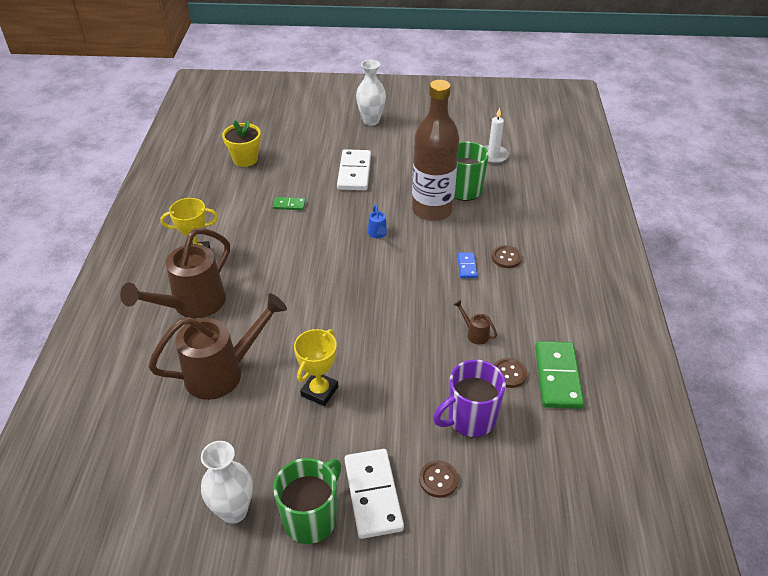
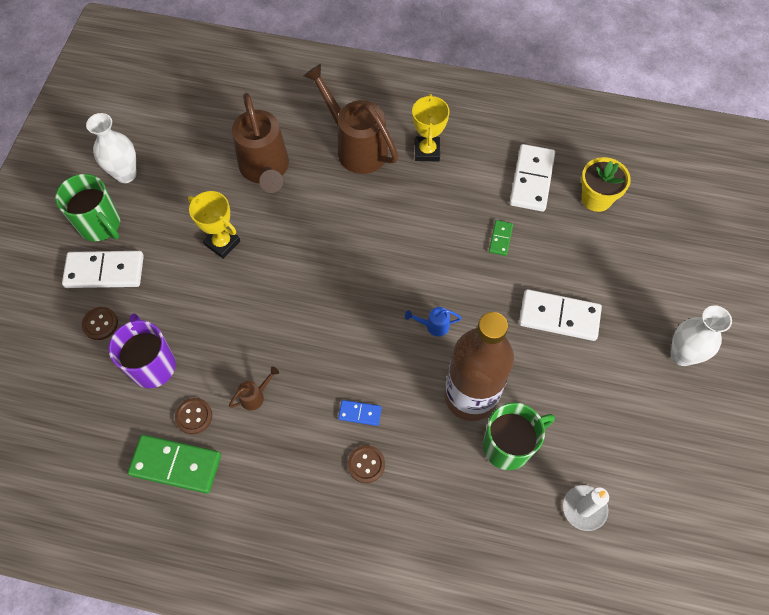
camera: 100 degrees right, 20 degrees up
(228, 192) = (532, 180): none -> white domino

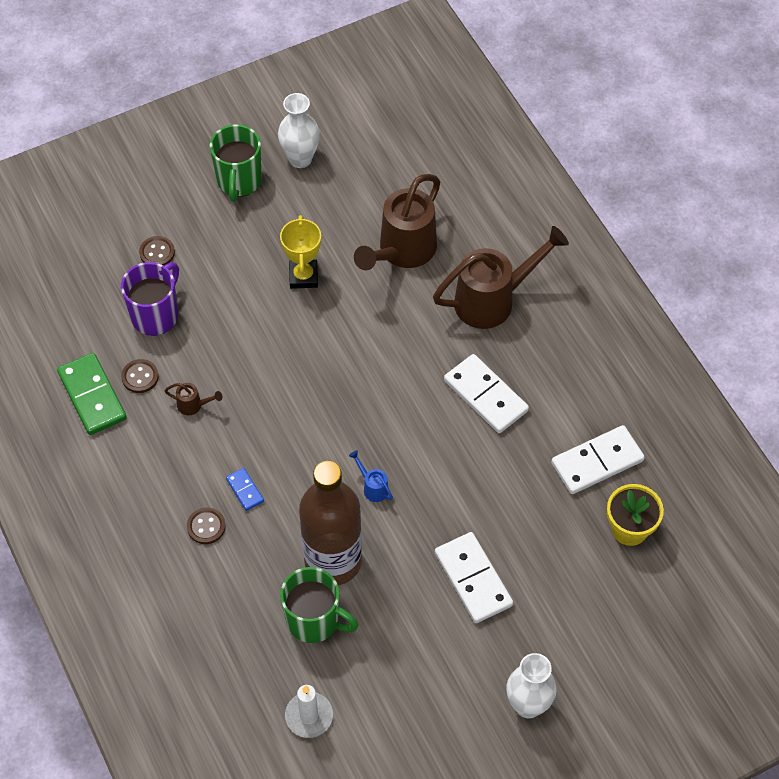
camera: 50 degrees right, 5 degrees down
(104, 271) = (202, 218): white domino -> white domino (485, 396)
(356, 147) = (493, 300): brown watering can -> brown watering can turned 60 degrees clockwise
(427, 151) = (544, 357): yellow trophy -> none
(500, 239) = (508, 479): green domino -> none

